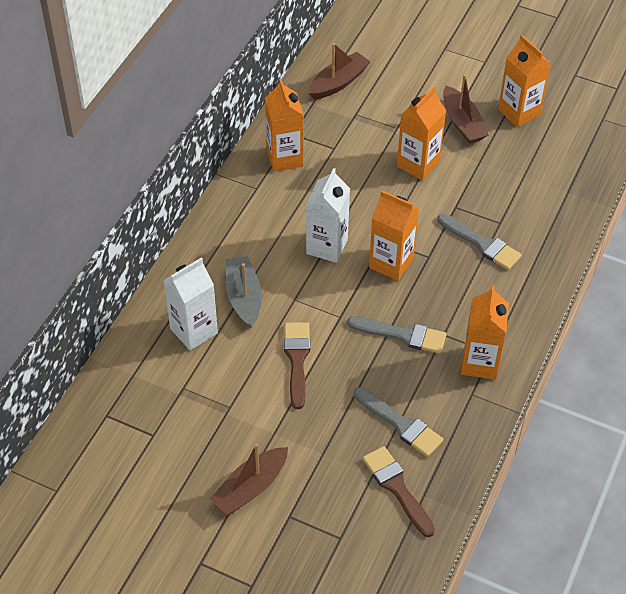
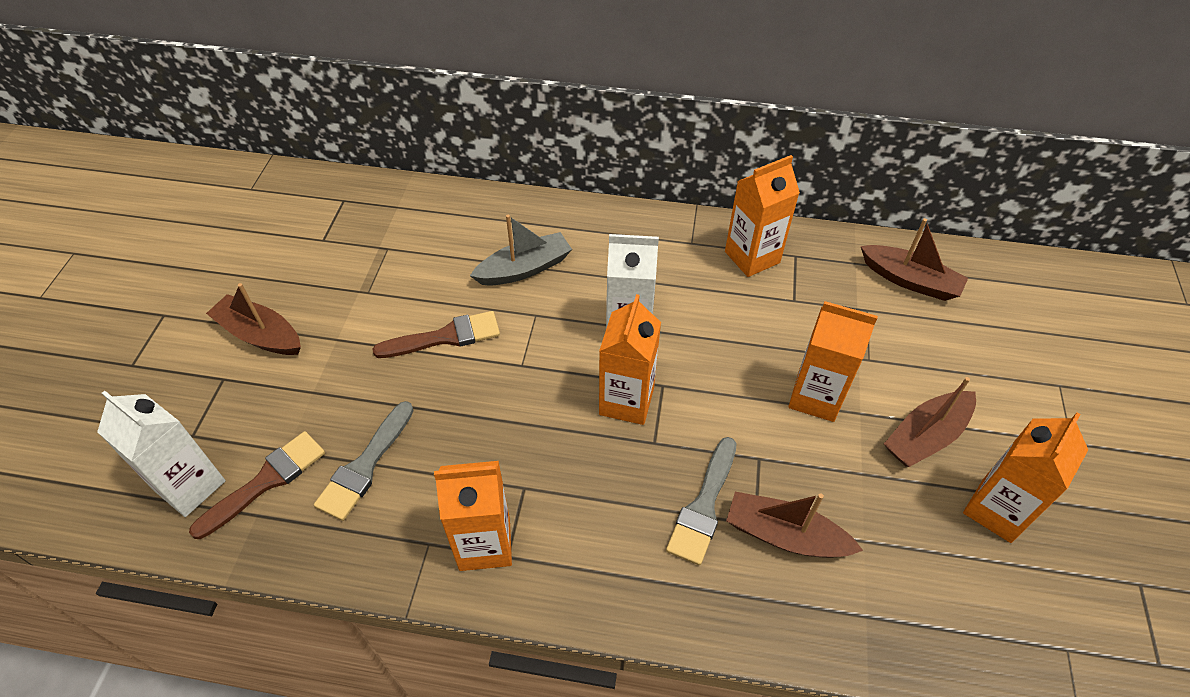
camera: 75 degrees right, 0 degrees up
(194, 331) = (465, 238): white carton -> white carton (190, 486)
(402, 335) = (510, 438): grey brush -> none
(511, 211) = (785, 535): none -> brown boat

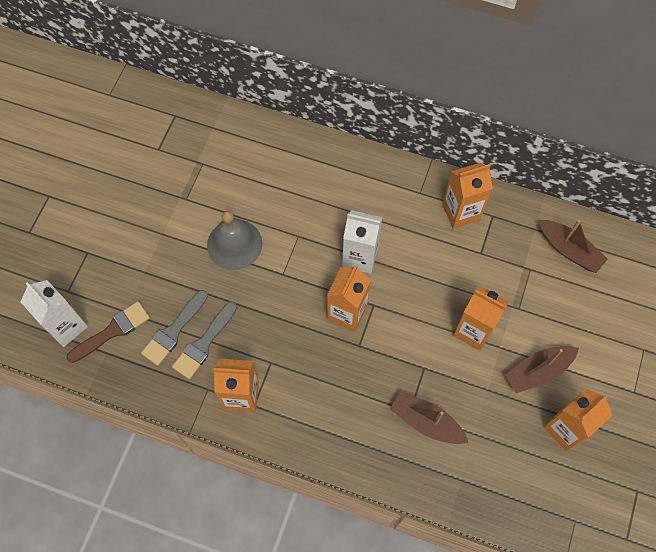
camera: 10 degrees right, 15 degrees up
(260, 335) = (112, 222): brown boat -> none
(445, 337) = (234, 244): brown brush -> grey bell
(524, 269) = (296, 196): grey boat -> none
(703, 506) = (380, 394): grey brush -> grey brush (204, 343)

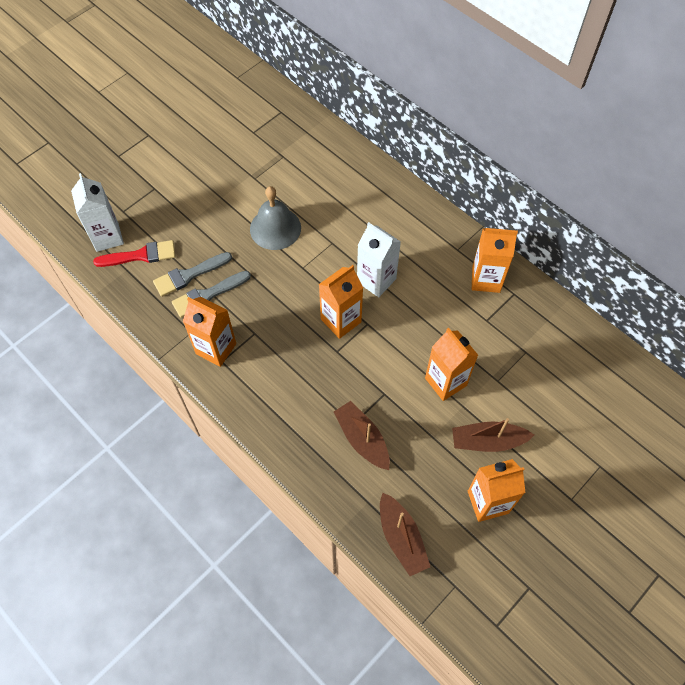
camera: 25 degrees right, 5 degrees down
(112, 331) = (140, 255): brown brush -> red brush
(569, 250) = (571, 351): brown boat -> brown boat (401, 538)

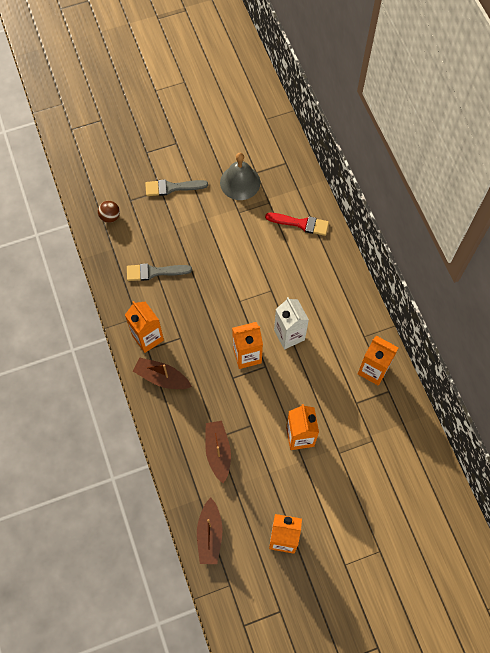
camera: 25 degrees right, 5 degrees up
(107, 237) = (110, 217): white carton -> brown ball
(140, 255) = (127, 241): red brush -> red brush (300, 224)
(208, 295) = (161, 293): grey brush -> grey brush (172, 187)
(275, 228) = (234, 260): grey bell -> grey bell (240, 182)
(487, 441) = (307, 494): brown boat -> brown boat (162, 378)

